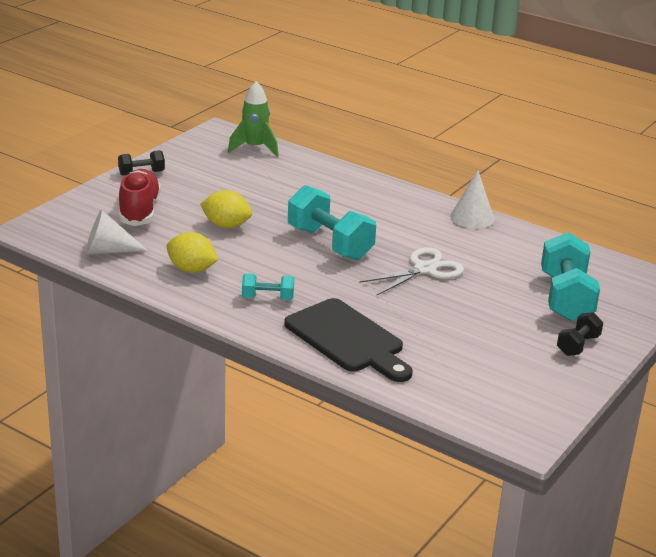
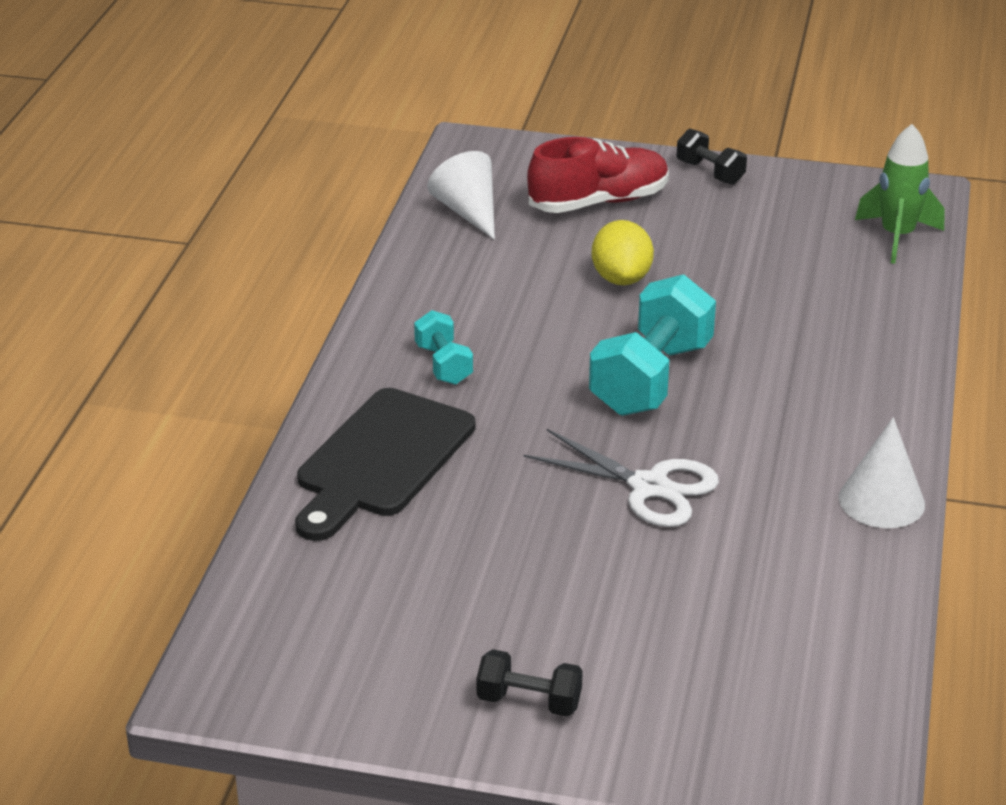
camera: 70 degrees right, 5 degrees up
(191, 269) = (471, 285): yellow lemon -> none
(566, 298) = (683, 661): turquoise dumbbell -> none

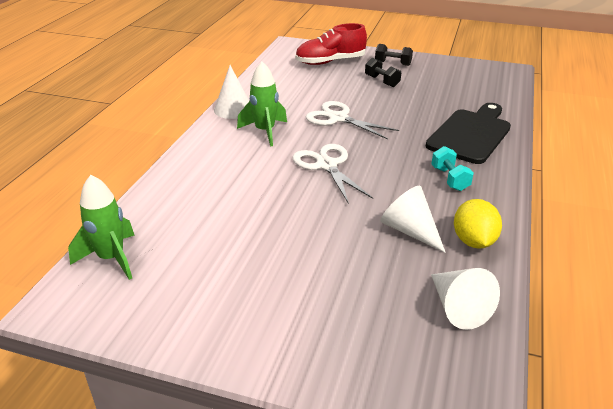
camera: 175 degrees left, 0 degrees up
(516, 286) = (410, 231): none -> white cone
(598, 202) = (342, 312): red shoe -> red shoe (330, 62)
(621, 278) = (334, 232): yellow lemon -> yellow lemon (473, 241)
(651, 378) = (327, 165): turquoise dumbbell -> white scissors
(710, 173) = (229, 346): black dumbbell -> black dumbbell (382, 81)
(788, 445) = (265, 131): none -> green rocket

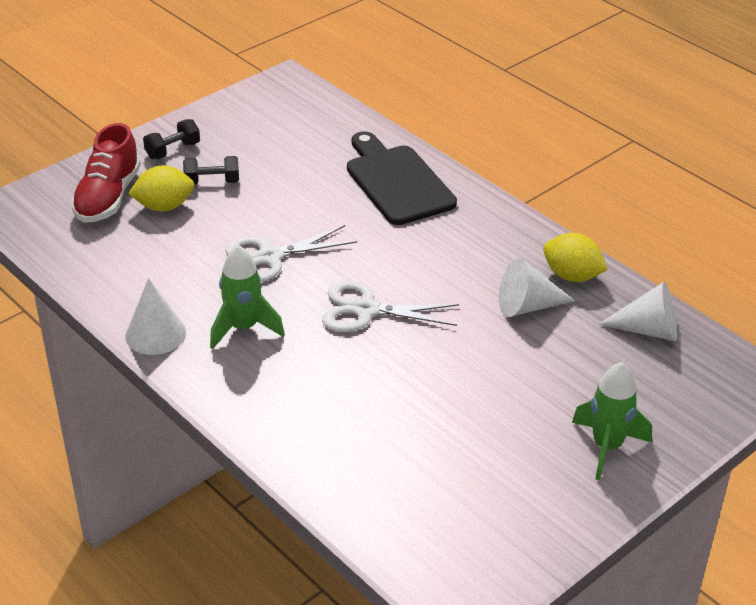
camera: 60 degrees left, 5 degrees up
(111, 258) = (411, 539): green rocket -> green rocket (607, 446)
(342, 77) = (164, 206): none -> yellow lemon
(450, 179) = (465, 239): turquoise dumbbell -> none

